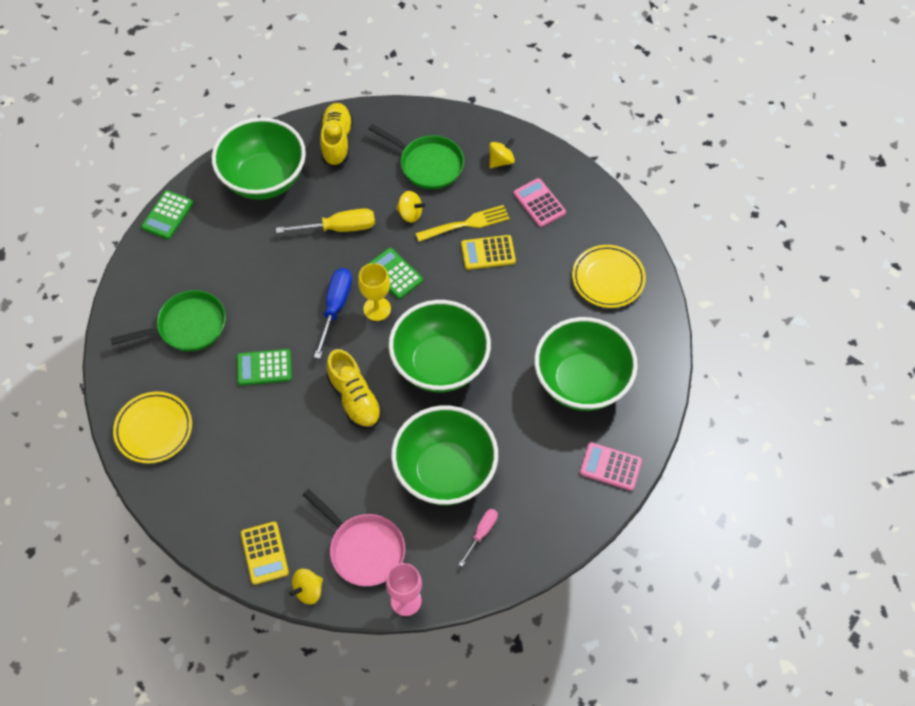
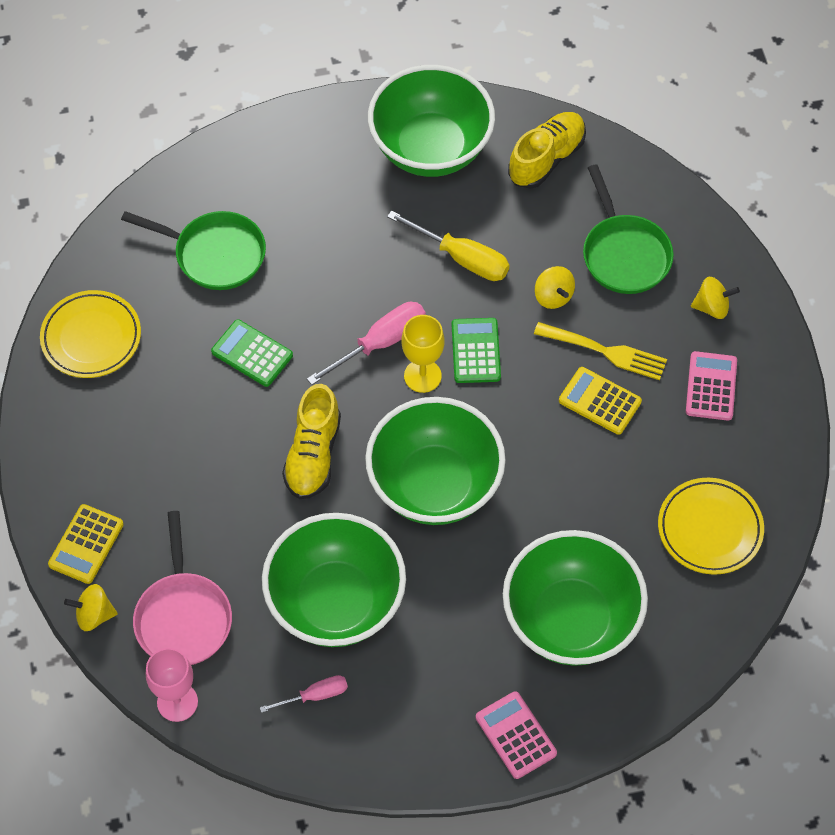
camera: 40 degrees right, 0 degrees up
(167, 215) = (297, 120): green calculator -> none
(335, 307) = (380, 343): blue screwdriver -> pink screwdriver

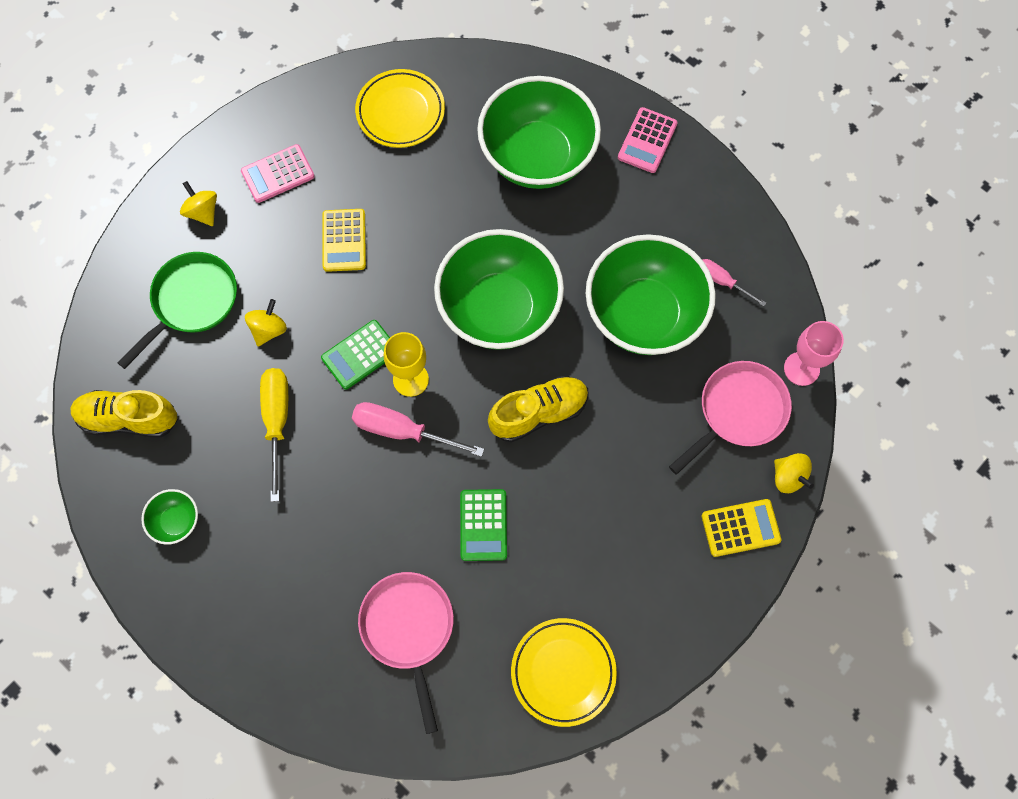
camera: 125 degrees left, 10 degrees up
(214, 254) = (409, 629): green pan -> pink pan
(431, 148) = (176, 521): green bowl -> green bowl, size x0.42
(605, 351) = (296, 262): yellow fork -> none

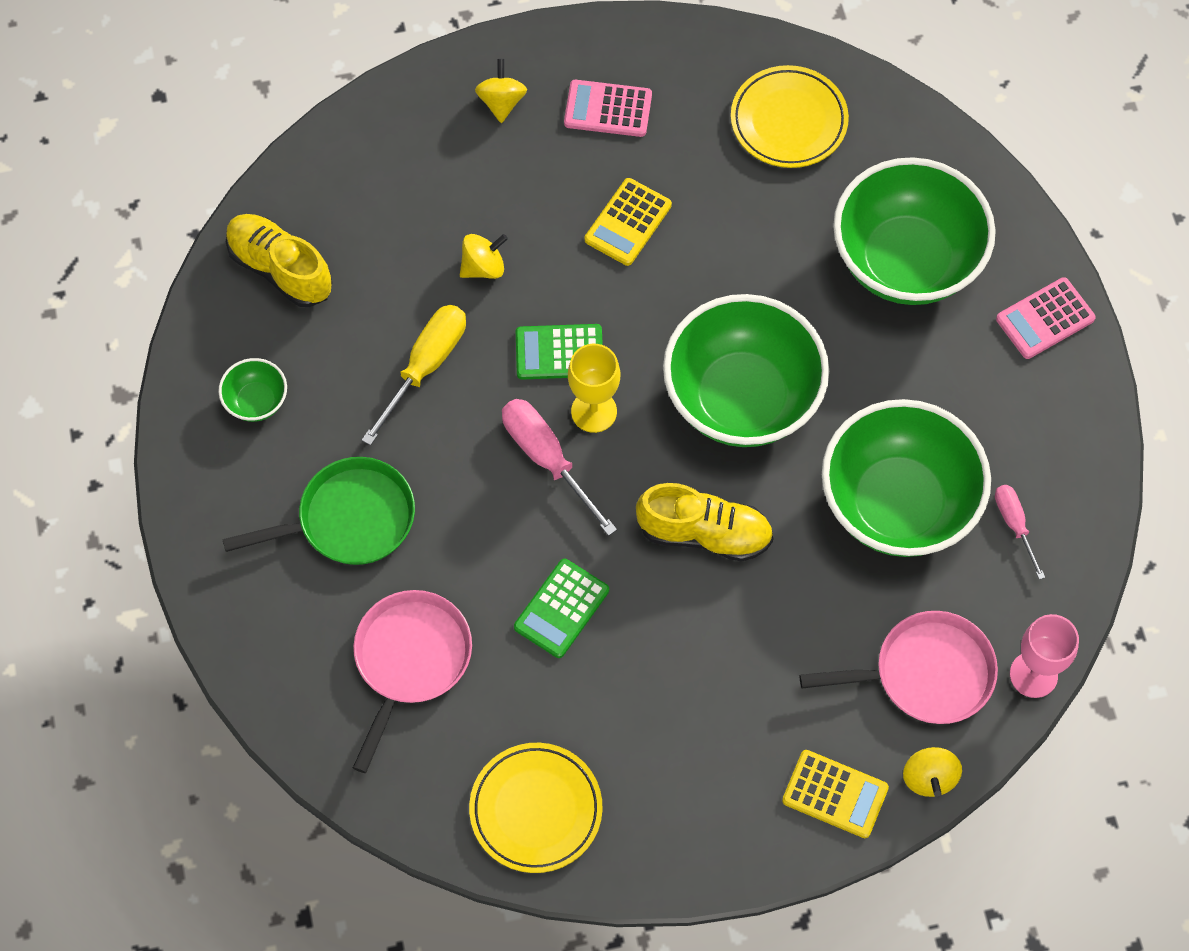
camera: 35 degrees right, 5 degrees down
(191, 302) = (425, 189): green pan -> green pan (349, 519)

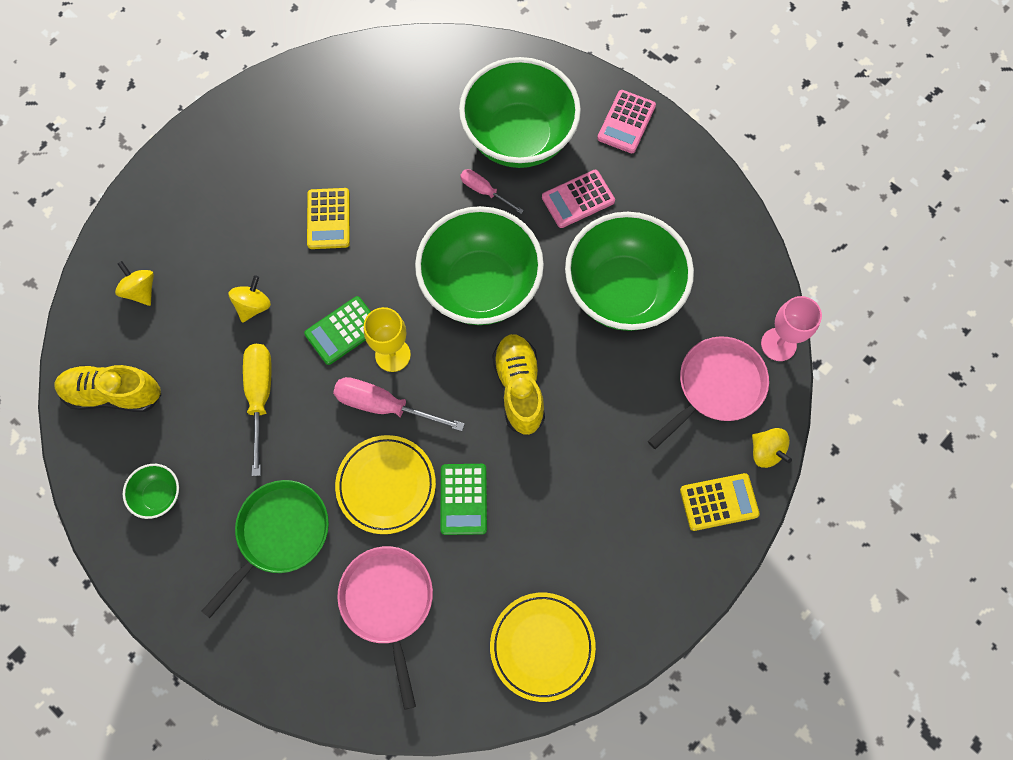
camera: 35 degrees left, 5 degrees up
(501, 102) = (190, 191): yellow spinning top -> yellow spinning top (141, 290)
(608, 109) = (264, 154): pink calculator -> pink calculator (578, 199)
(704, 533) = (519, 388): yellow shoe -> yellow shoe turned 75 degrees counterclockwise
(788, 121) = (385, 94): yellow plate -> yellow plate (386, 485)
(1014, 524) = (700, 259): pink screwdriver -> pink screwdriver (484, 191)

